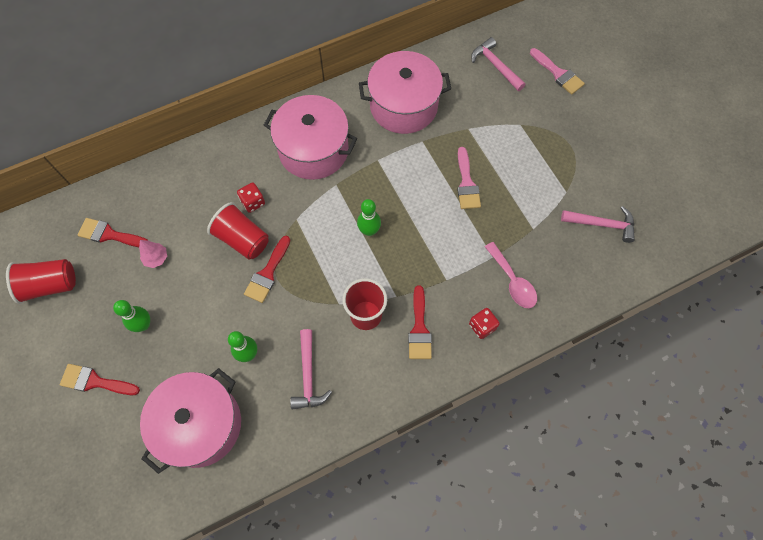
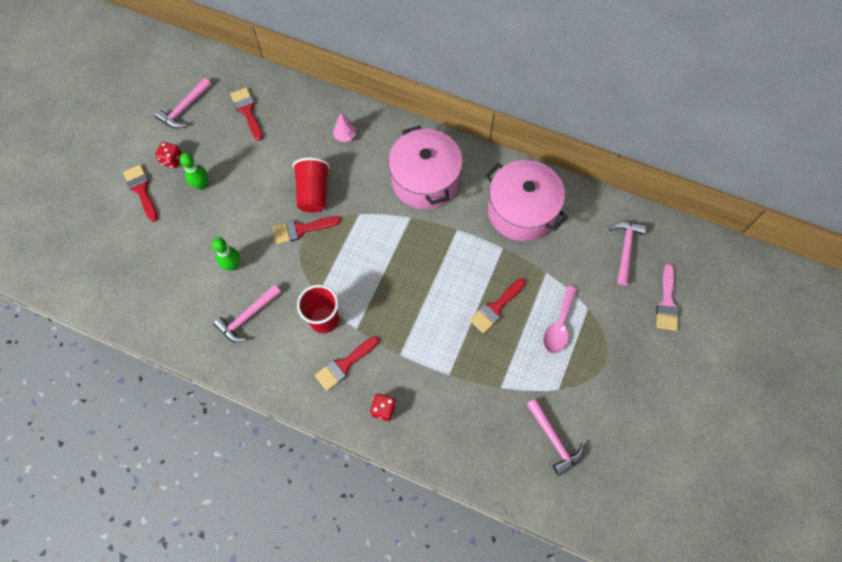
camera: 50 degrees right, 0 degrees up
(50, 285) = (184, 109): red cup -> pink hammer
(156, 258) = (254, 152): pink tree -> pink tree (345, 136)
(200, 424) = (161, 276): pink pot -> none
(253, 202) = (347, 176): red dice -> red dice (172, 160)
(369, 230) = (393, 269): green bowling pin -> none
(466, 183) = (495, 308): pink brush -> red brush
(512, 281) = (440, 405): pink spoon -> pink spoon (559, 326)

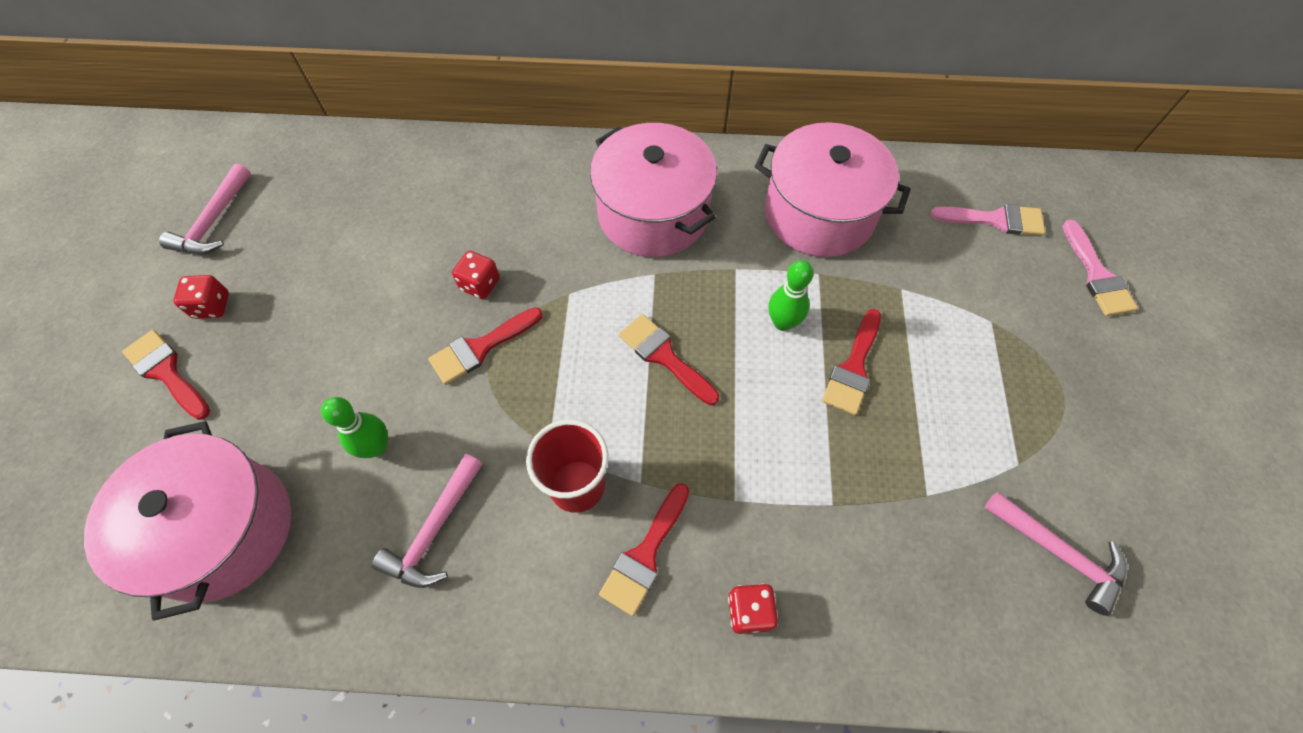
camera: 20 degrees left, 5 degrees down
(149, 281) = (222, 530): none -> pink pot
(201, 185) = (278, 330): green bowling pin -> green bowling pin (783, 322)
(247, 111) = (325, 196): red brush -> red brush (664, 356)
(313, 193) = (480, 284): red cup -> red dice
(345, 136) = (500, 187): pink tree -> none
(559, 326) = (963, 362): pink spoon -> none
(625, 249) = (995, 220): pink hammer -> pink brush

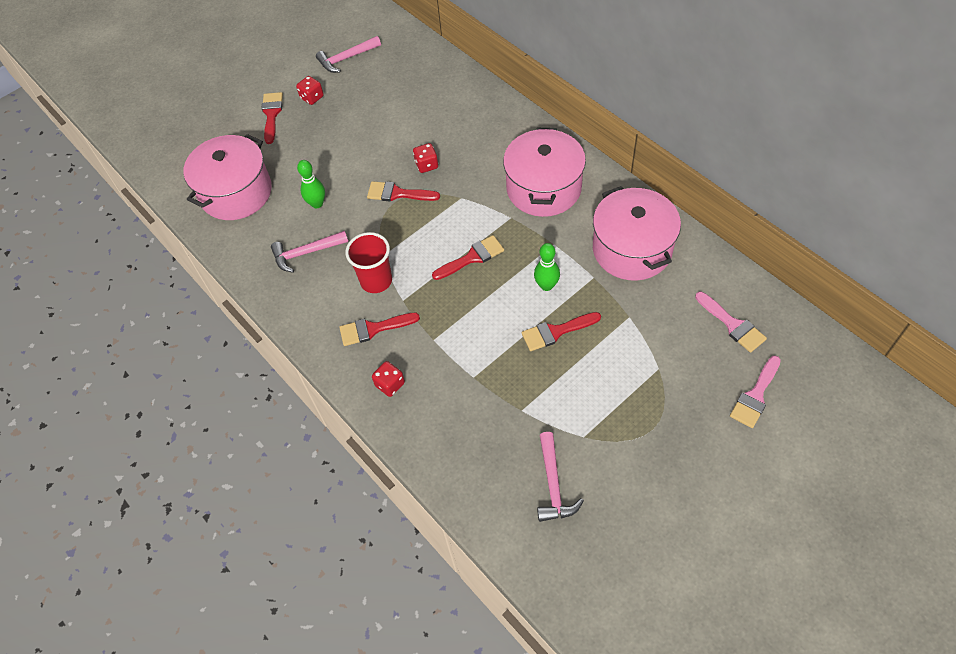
camera: 50 degrees right, 5 degrees down
(664, 356) = (472, 257): red brush -> red brush turned 60 degrees clockwise

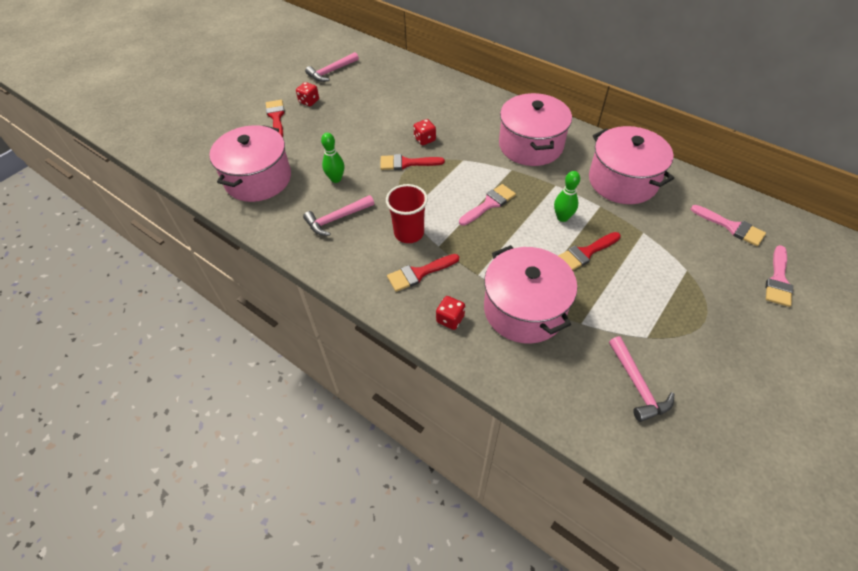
camera: 15 degrees left, 5 degrees down
(468, 386) = (524, 309): none -> pink pot
(472, 257) = (489, 204): red brush -> pink brush

